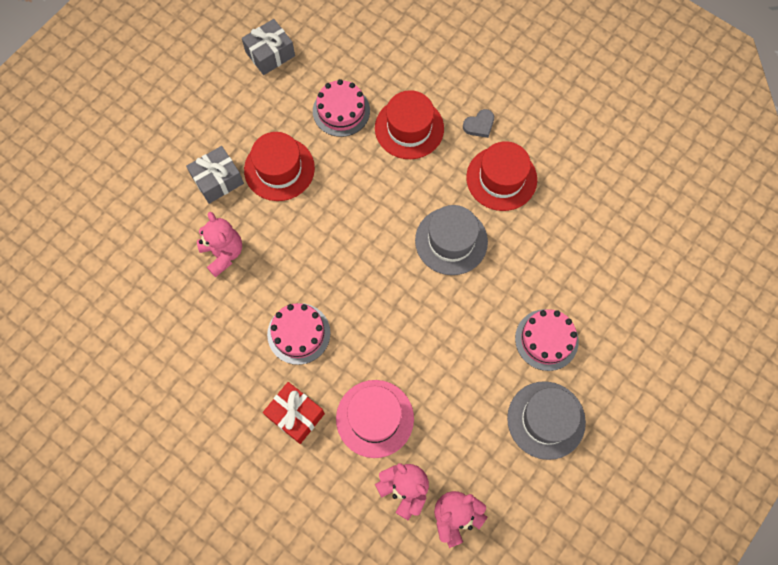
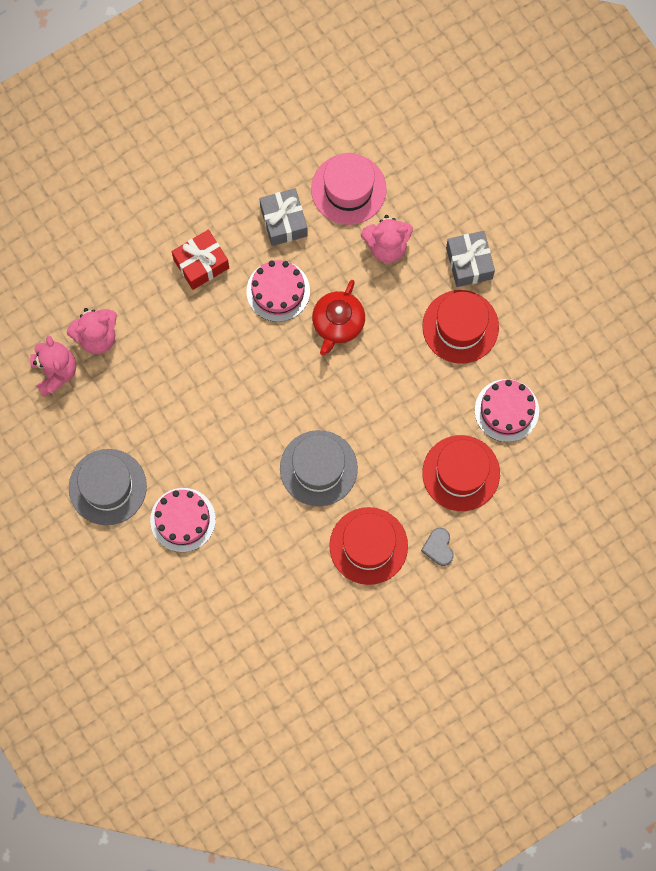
camera: 110 degrees right, 5 degrees up
(270, 54) = (603, 359): grey gift -> grey gift (283, 221)
(311, 270) = (338, 323): none -> red teapot
(375, 418) = (170, 333): pink hat -> pink hat (348, 189)

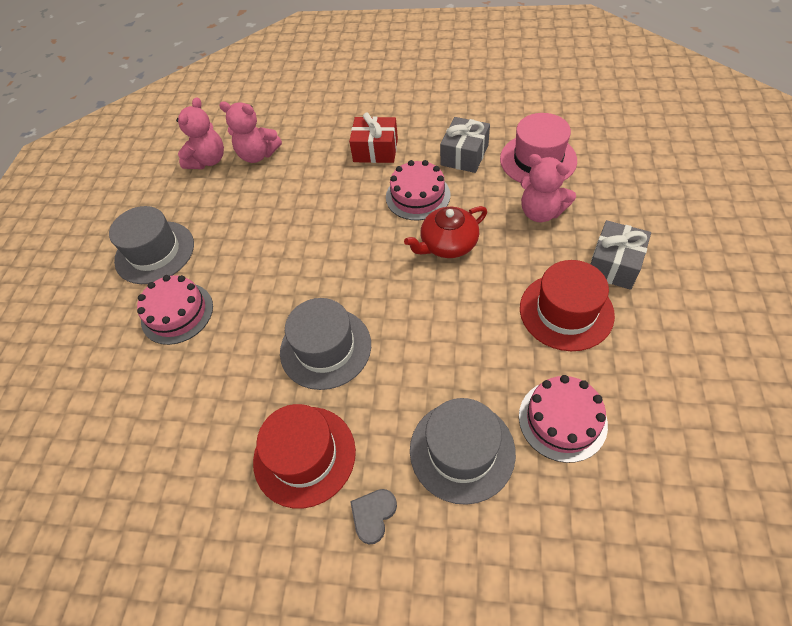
camera: 45 degrees right, 20 degrees down
(461, 473) = (462, 451): red hat -> grey hat

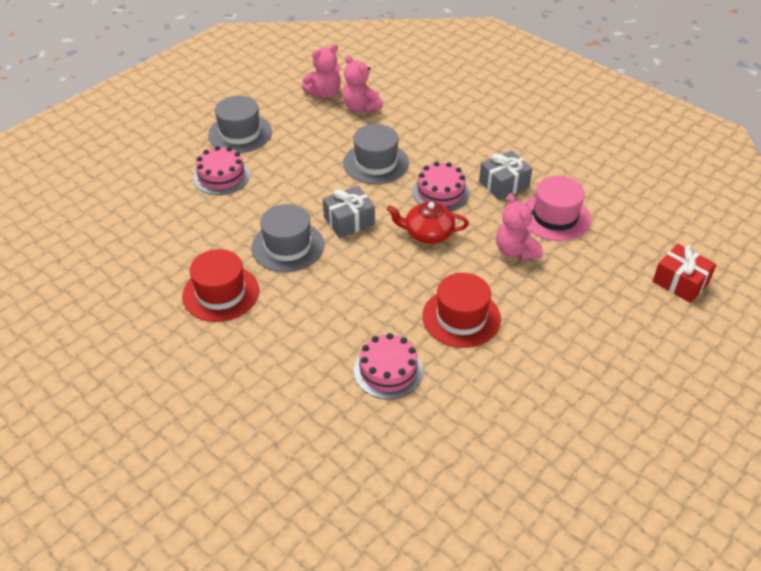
camera: 30 degrees right, 10 degrees down
(373, 515) = (229, 344): grey heart -> none
(375, 150) = (443, 147): red gift -> red gift (680, 282)
(462, 451) = (310, 347): grey hat -> grey hat (376, 163)
(614, 264) = (529, 311): grey gift -> grey gift (349, 221)

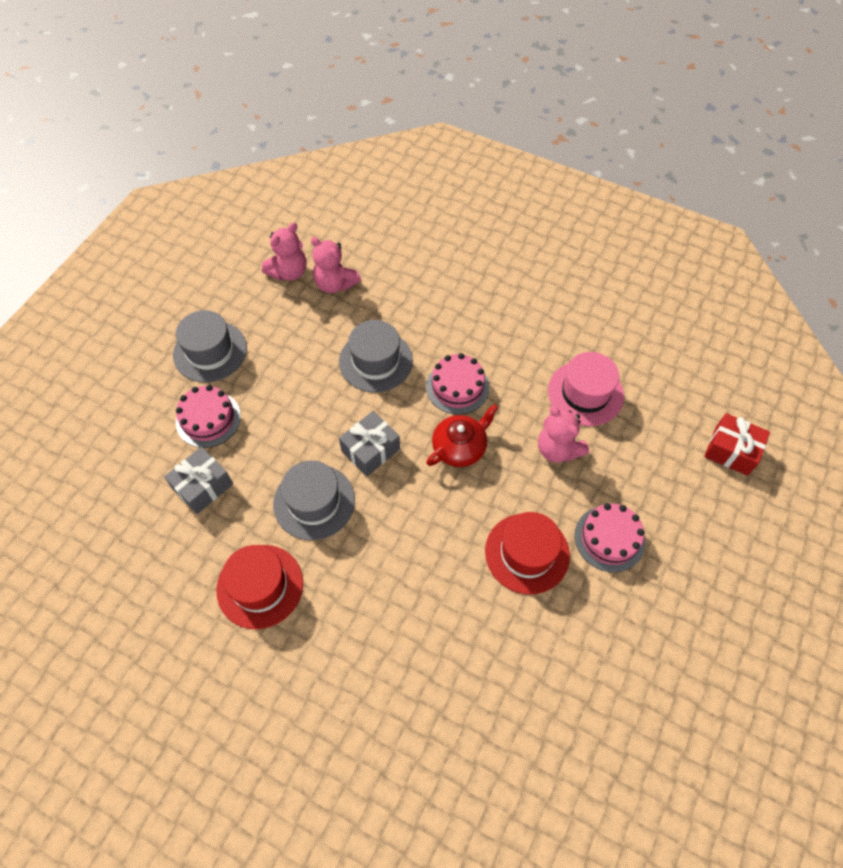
camera: 15 degrees left, 15 degrees up
(388, 371) = (472, 644): pink cake -> pink cake (609, 538)
(428, 233) = (460, 447): red teapot -> red teapot turned 150 degrees clockwise
(504, 184) = (520, 360): grey gift -> grey gift (203, 486)

